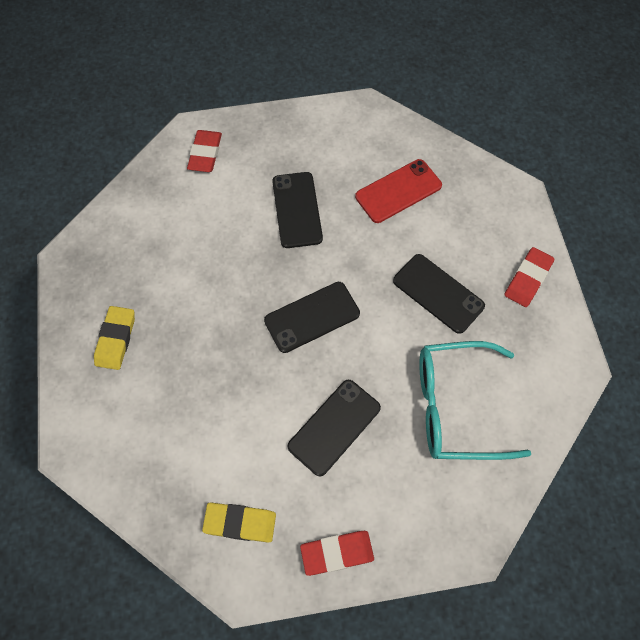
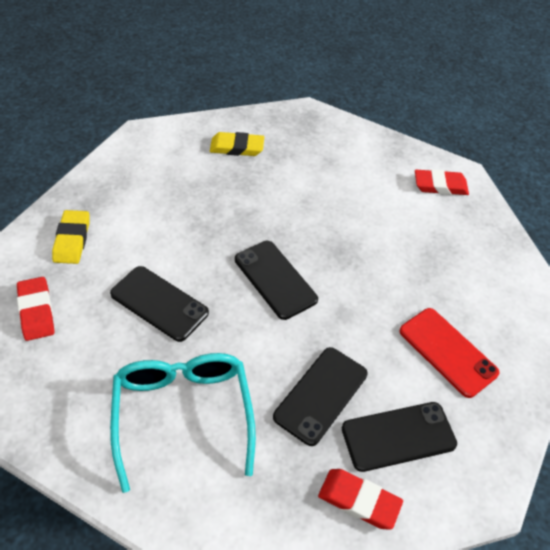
camera: 80 degrees right, 15 degrees down
(297, 210) = (396, 260): black phone -> black phone (398, 436)

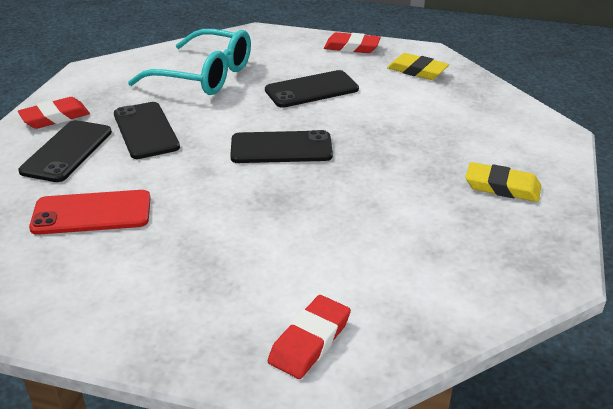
camera: 125 degrees right, 15 degrees down
(237, 147) = (502, 187): yellow eraser -> yellow eraser turned 75 degrees clockwise

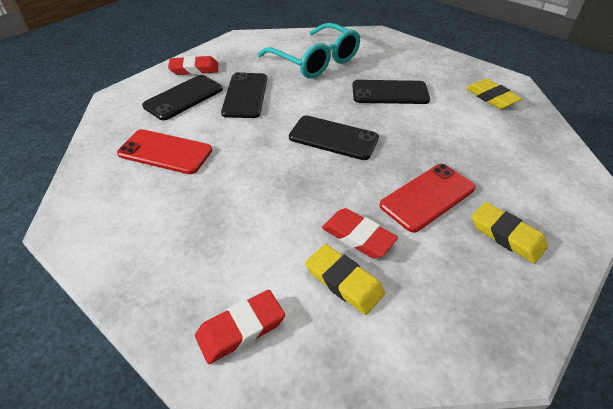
camera: 25 degrees right, 10 degrees up
(352, 47) = (446, 63): red eraser -> red eraser (358, 236)
(382, 270) = (344, 281): none -> yellow eraser
(413, 176) = (427, 197): none -> red phone

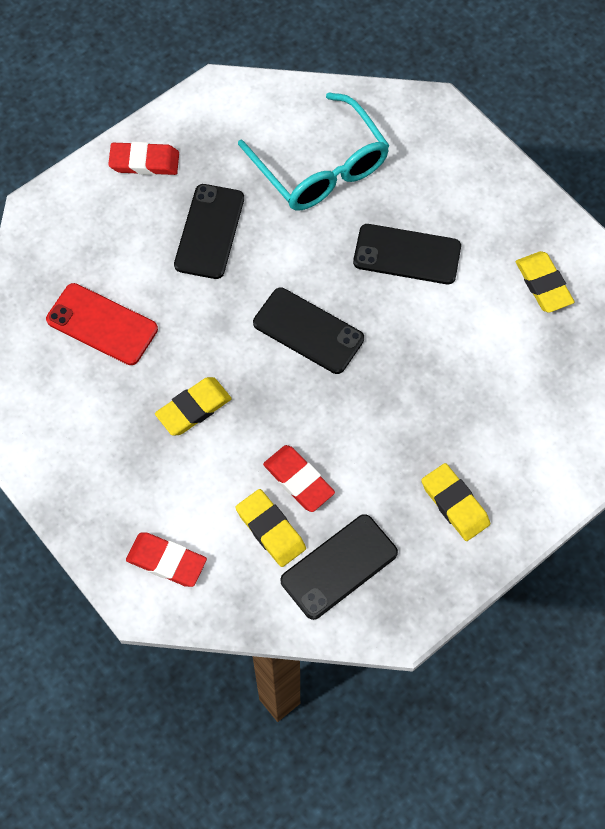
camera: 10 degrees right, 20 degrees up
(184, 97) = (127, 224): black phone -> black phone (339, 566)
(241, 328) = (166, 561): red eraser -> red eraser turned 45 degrees clockwise
(250, 196) = (194, 408): none -> yellow eraser
(427, 197) = (391, 440): red phone -> none

